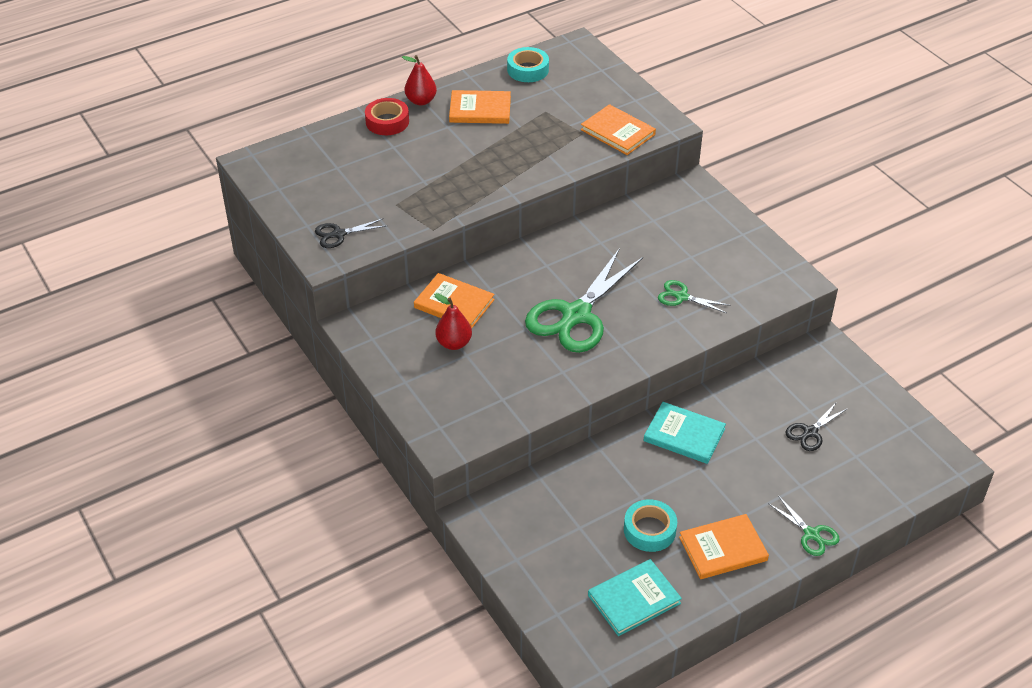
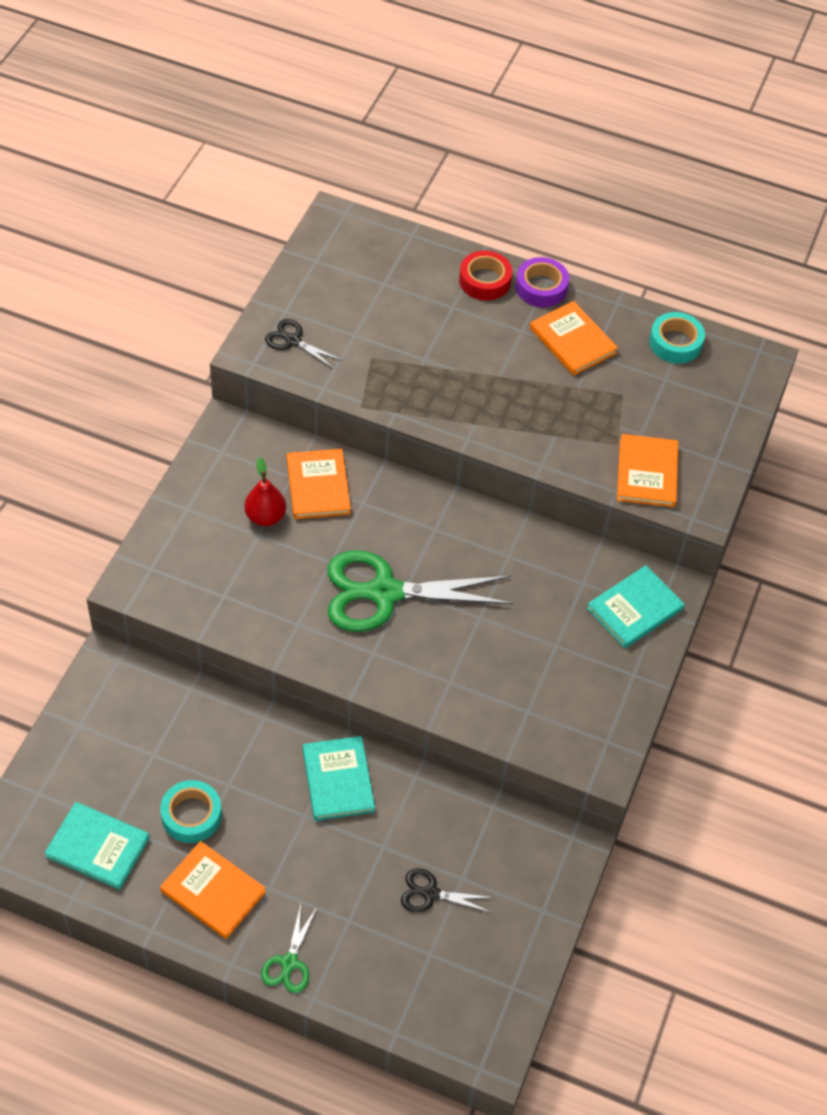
camera: 50 degrees right, 10 degrees up
(421, 101) = (541, 287): red pear -> purple tape
(681, 297) = (487, 669): green scissors -> none
(693, 208) = (634, 609): none -> turquoise book

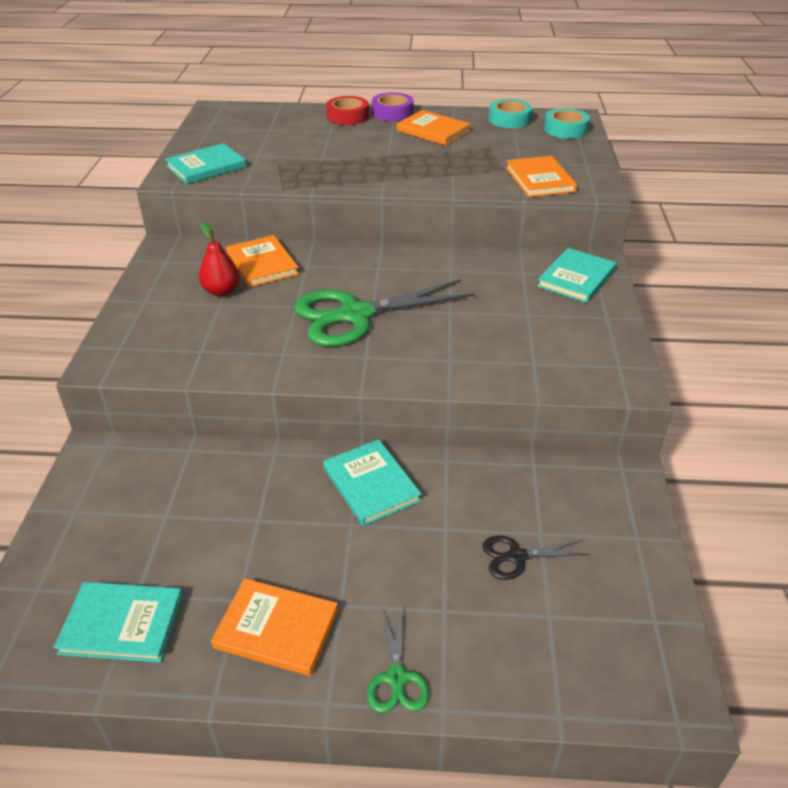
camera: 15 degrees left, 15 degrees down
(191, 815) = (226, 559): turquoise tape -> turquoise tape (565, 129)
(293, 341) = (206, 167): black scissors -> turquoise book

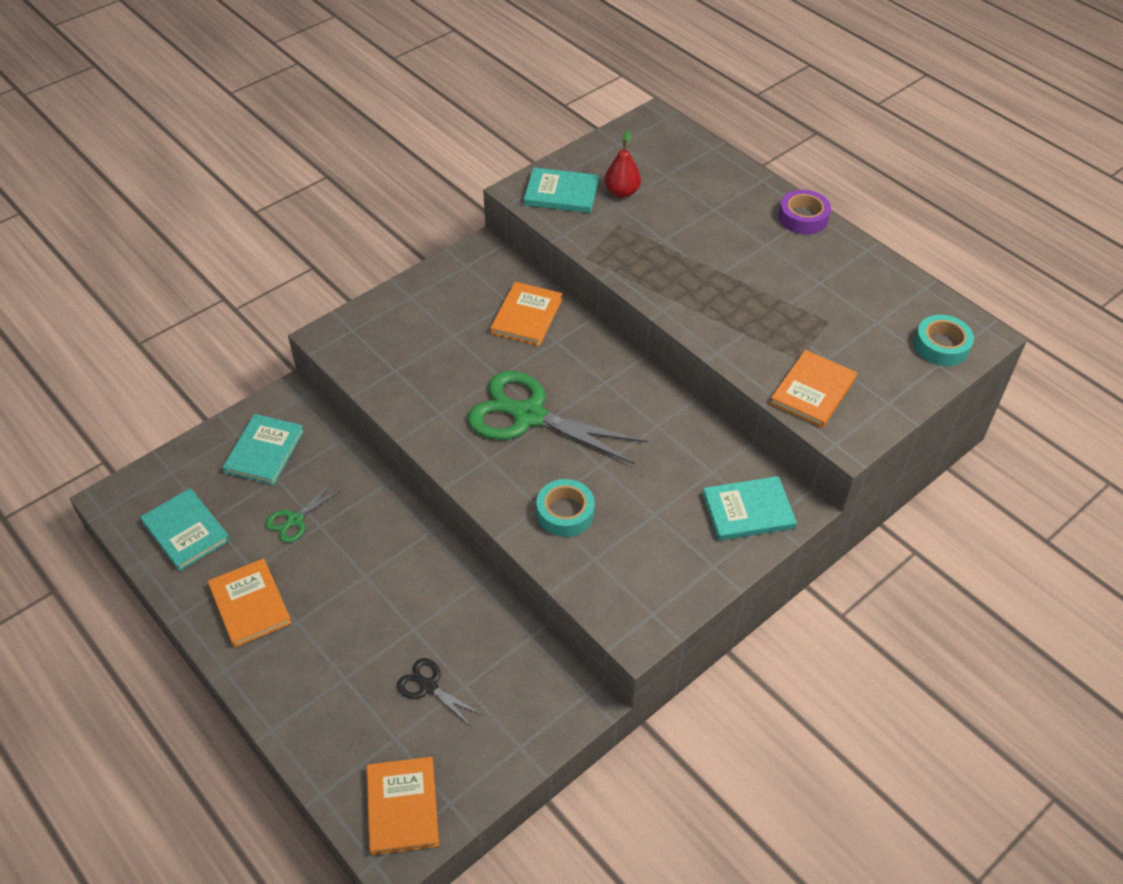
camera: 45 degrees right, 10 degrees up
(221, 291) = (468, 324): red pear -> red pear (621, 192)
(347, 116) = (755, 198): red tape -> none
(371, 484) = (410, 558): turquoise book -> turquoise book (264, 451)
(397, 678) = (271, 690): green scissors -> green scissors (295, 520)
(433, 131) = (807, 266): orange book -> orange book (402, 807)
(509, 119) = (904, 296): turquoise tape -> turquoise tape (565, 512)

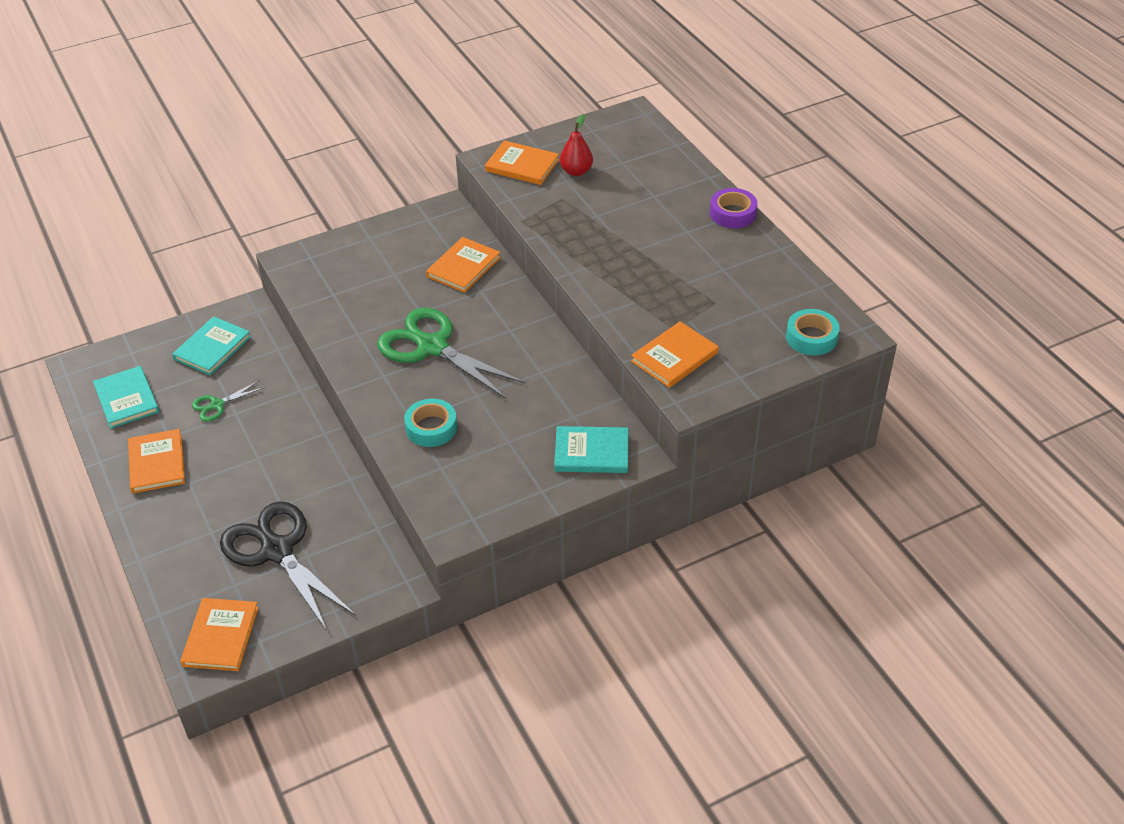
camera: 15 degrees right, 5 degrees down
(428, 686) = (277, 551): black scissors -> black scissors, size x2.17
(561, 193) = (522, 165): turquoise book -> orange book

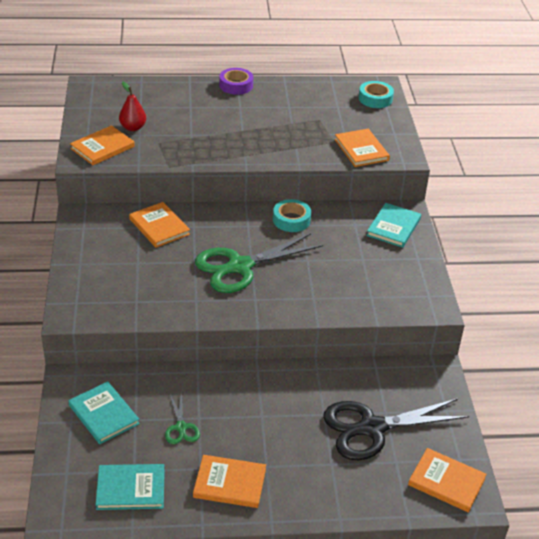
camera: 70 degrees left, 5 degrees down
(431, 428) = (327, 290): turquoise tape -> turquoise tape (291, 220)

